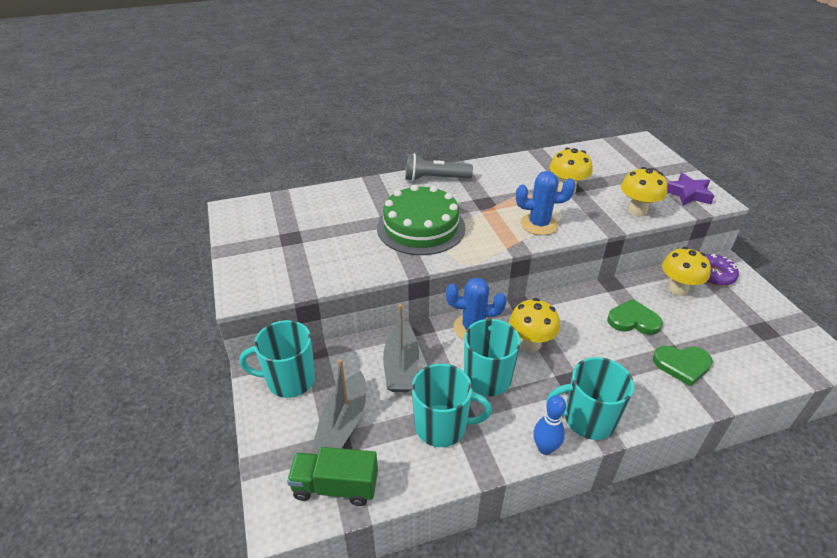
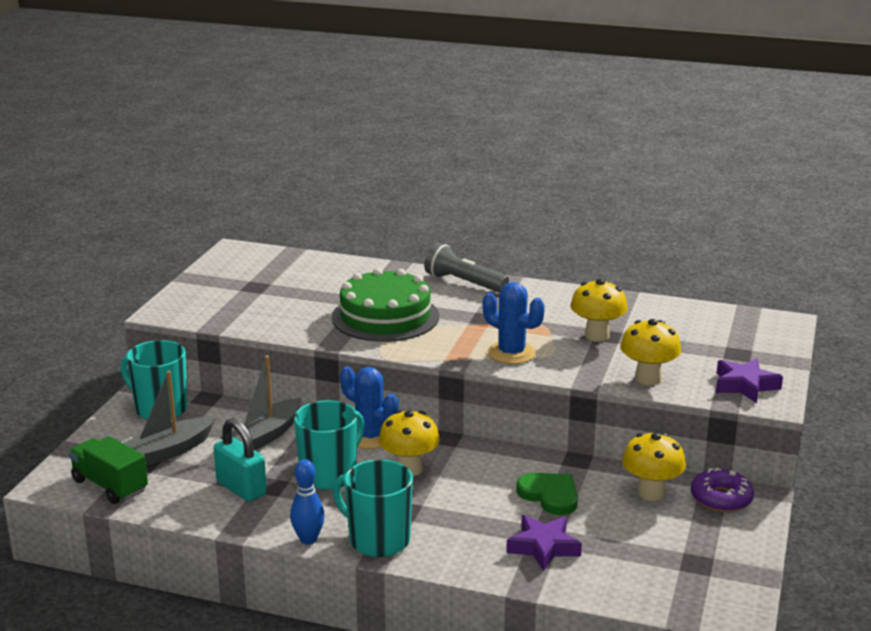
camera: 35 degrees right, 15 degrees down
(442, 426) = (241, 488): turquoise mug -> turquoise padlock
(682, 365) = (543, 547): green heart -> purple star

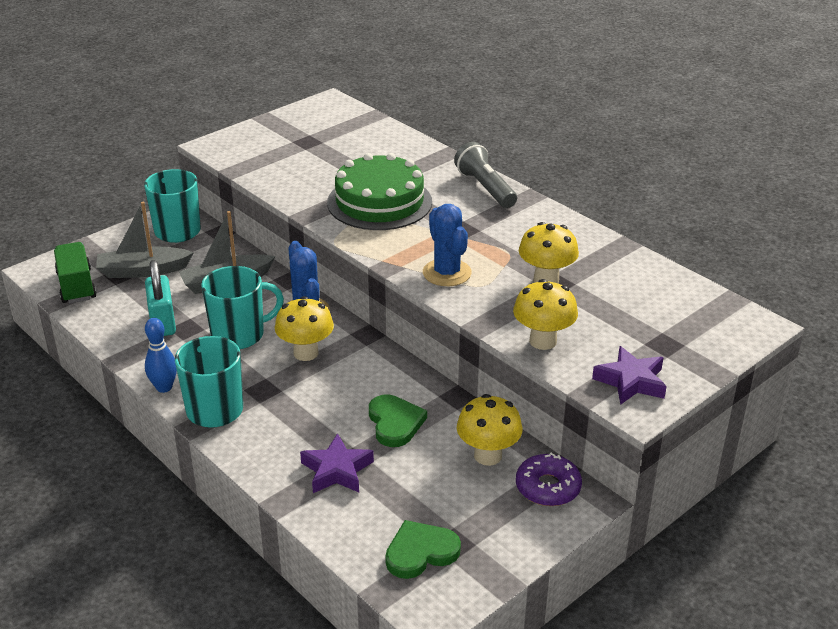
camera: 30 degrees right, 10 degrees up
(679, 579) = (420, 552): none -> green heart

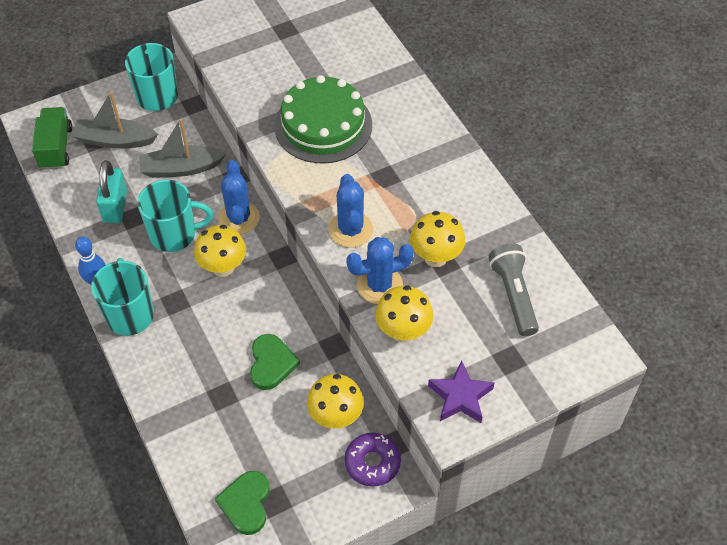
camera: 15 degrees right, 20 degrees up
(337, 470) = (208, 403): purple star -> none
(420, 552) = (246, 503): green heart -> green heart turned 75 degrees counterclockwise
(485, 188) = (427, 125): grey flashlight -> grey flashlight (513, 295)
(499, 309) = (379, 285): none -> blue cactus

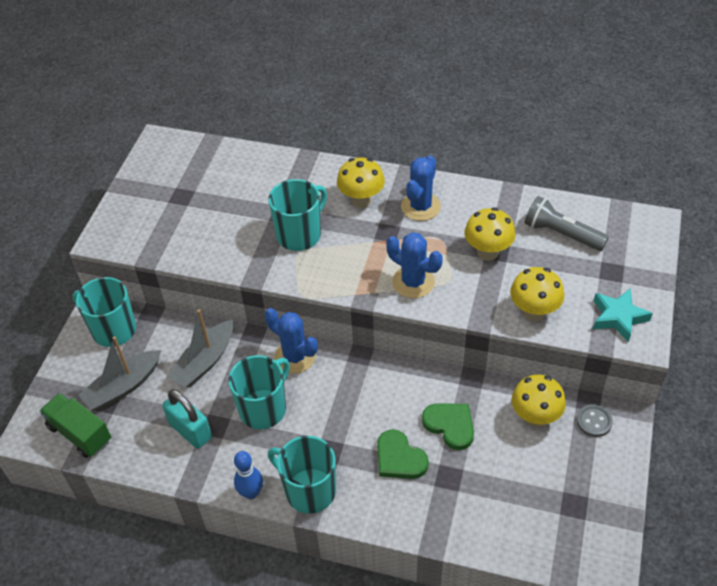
camera: 45 degrees left, 5 degrees down
(223, 267) = (330, 397): yellow mushroom -> yellow mushroom (361, 200)
(246, 503) = (560, 526): green heart -> green heart (399, 458)
(323, 125) = (300, 234): green cake -> turquoise mug
(372, 462) = (594, 421): purple donut -> grey button
(379, 285) = (480, 298): blue cactus -> blue cactus (420, 207)
(460, 396) = (618, 317): purple star -> turquoise star

